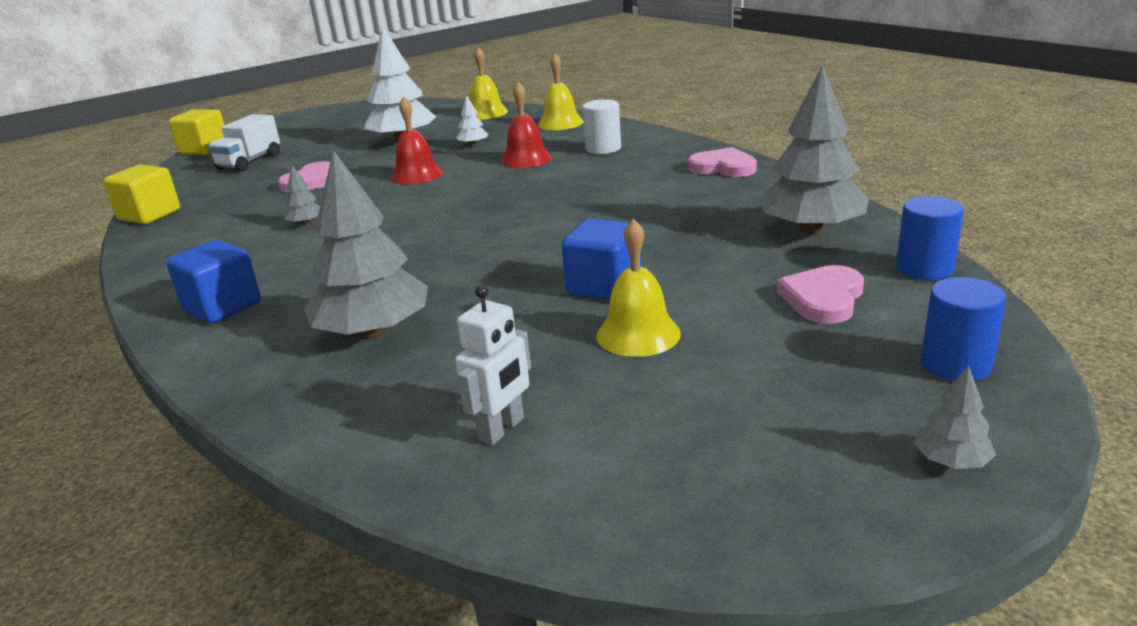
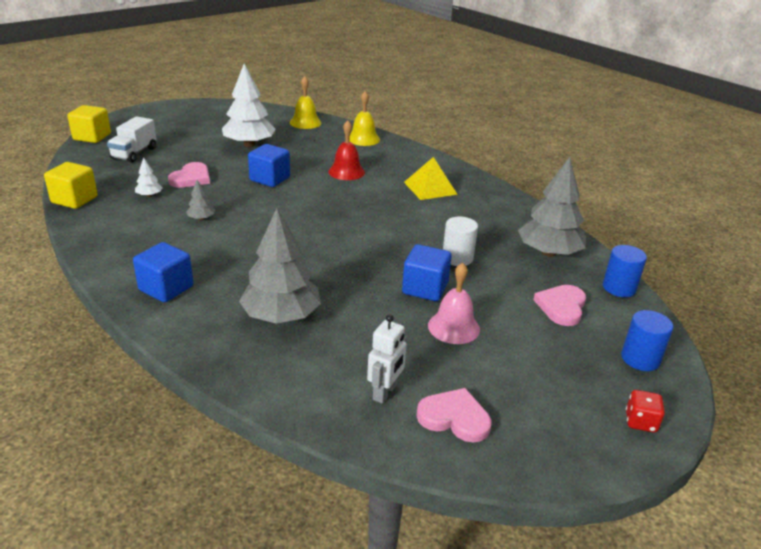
camera: 10 degrees left, 5 degrees up
(417, 175) = (270, 179): red bell -> blue cube
(473, 145) = (304, 154): white tree -> white tree (149, 195)
(603, 148) = (399, 167): white cylinder -> white cylinder (457, 258)
(638, 334) = (453, 327): yellow bell -> pink bell
(642, 167) = (430, 188): none -> yellow pyramid
(723, 167) = (485, 193): pink heart -> pink heart (454, 418)
(951, 461) = (640, 422): grey tree -> red dice

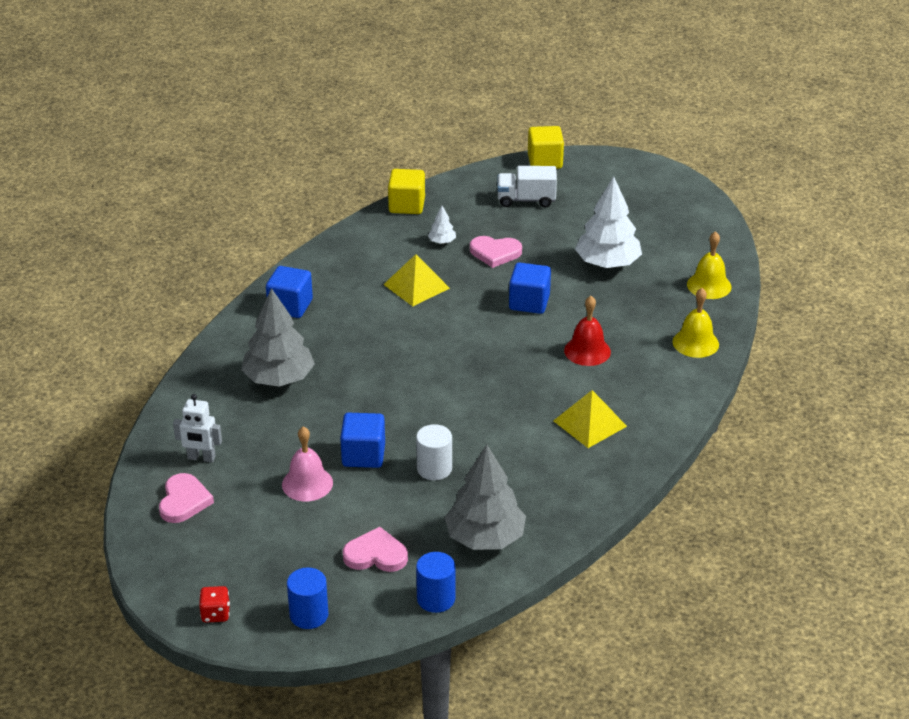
camera: 75 degrees right, 5 degrees up
(201, 218) = (416, 286): grey tree -> yellow pyramid

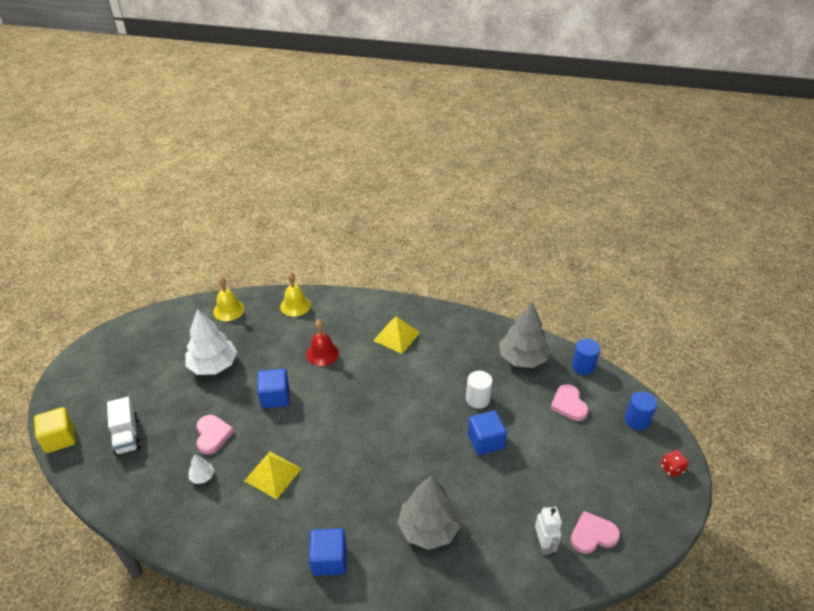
camera: 110 degrees left, 5 degrees up
(307, 483) = (530, 464): pink bell -> none
(407, 205) = (145, 523): yellow cube -> none

